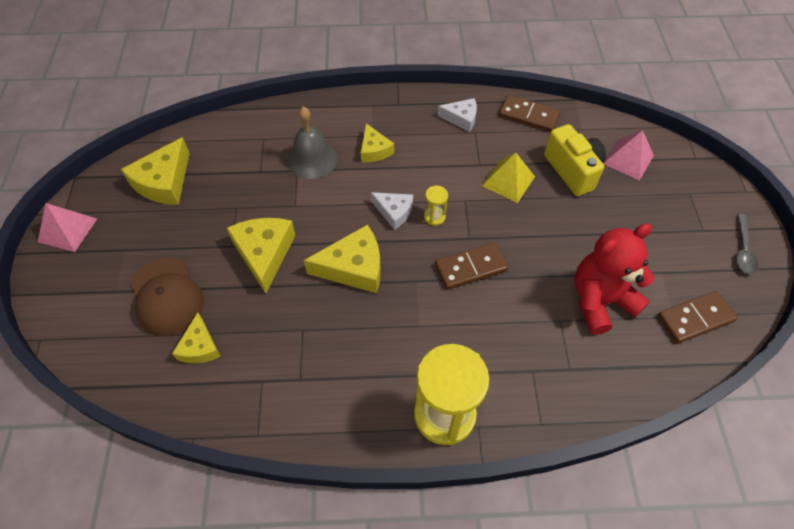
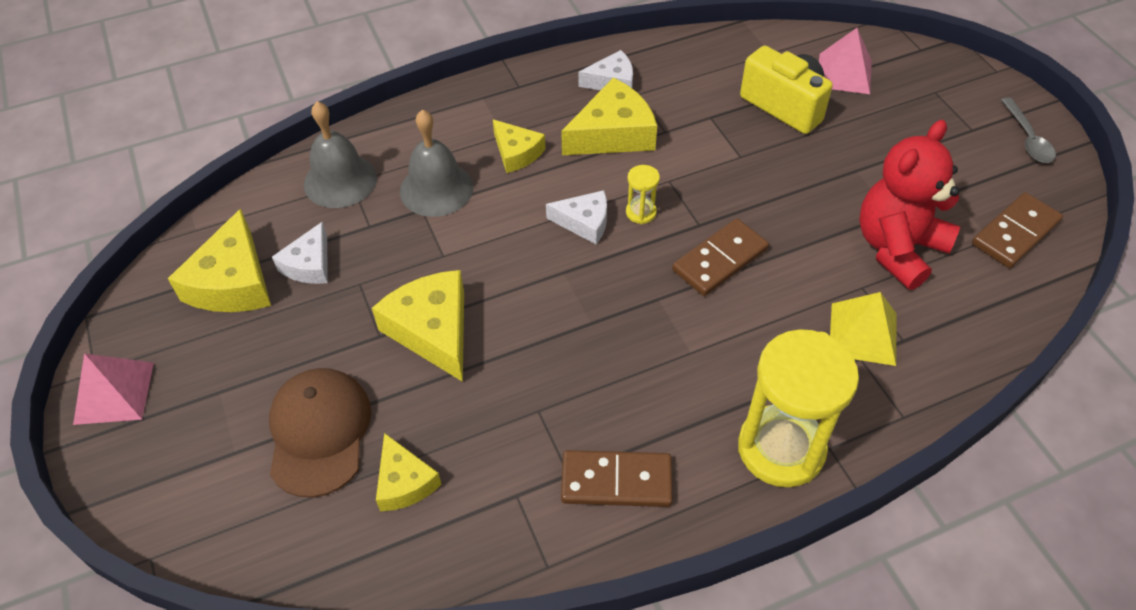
camera: 20 degrees left, 5 degrees down
(167, 296) = (319, 432): brown cap -> brown cap turned 135 degrees counterclockwise
(213, 185) = (309, 264): none -> white cheese
(257, 135) = (340, 180): none -> grey bell
(354, 267) = (567, 308): yellow cheese -> yellow cheese (613, 134)
(508, 181) = (712, 140): yellow pyramid -> yellow pyramid (863, 333)
(529, 115) = (696, 55): brown domino -> brown domino (616, 481)

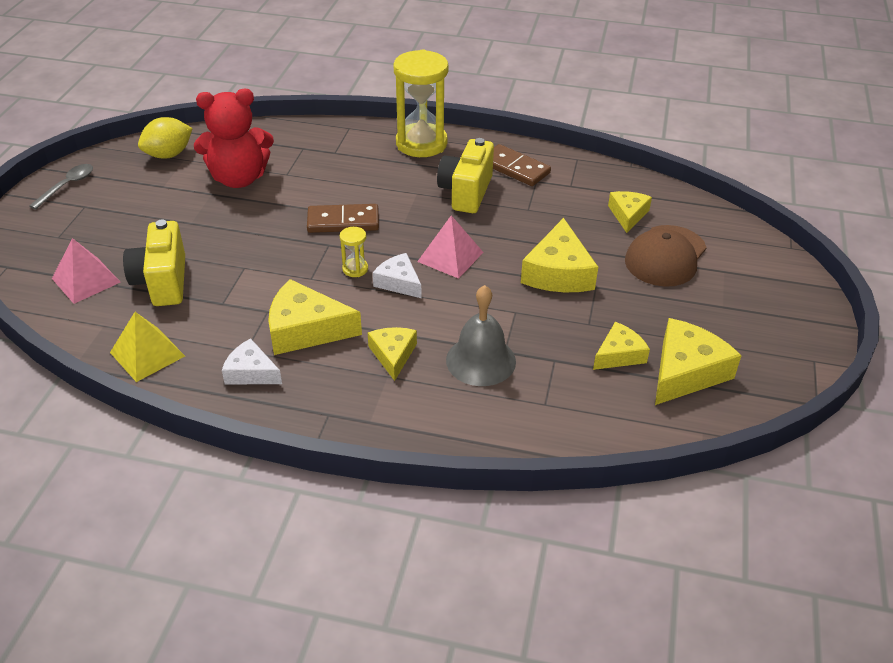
camera: 145 degrees left, 10 degrees down
(114, 393) = (800, 339): pink pyramid -> pink pyramid (450, 256)
(309, 264) = (619, 354): white cheese -> yellow cheese
(340, 180) = (554, 410): grey bell -> none
(636, 391) = (466, 192): none -> yellow camera
(863, 333) = (318, 158): yellow pyramid -> yellow pyramid (147, 354)
(1015, 233) = (169, 155): brown domino -> yellow lemon

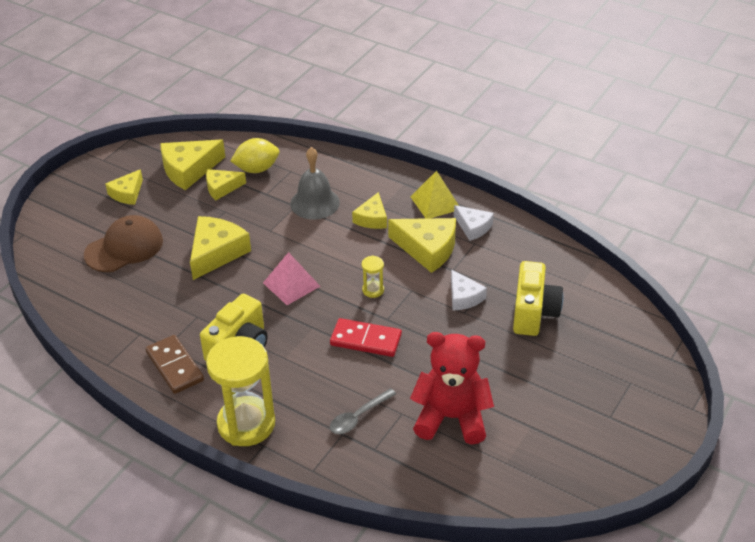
camera: 160 degrees left, 0 degrees up
(67, 186) = (631, 450): grey spoon -> grey spoon (358, 417)
(86, 280) = (598, 329): pink pyramid -> none
(147, 354) = (546, 255): yellow pyramid -> yellow pyramid (435, 203)
(169, 155) = (523, 474): yellow lemon -> yellow lemon (257, 169)
(343, 221) = (366, 340): brown domino -> red domino
(399, 282) = (343, 271): white cheese -> white cheese (464, 297)
(628, 215) = (118, 291): yellow cheese -> yellow cheese (127, 193)

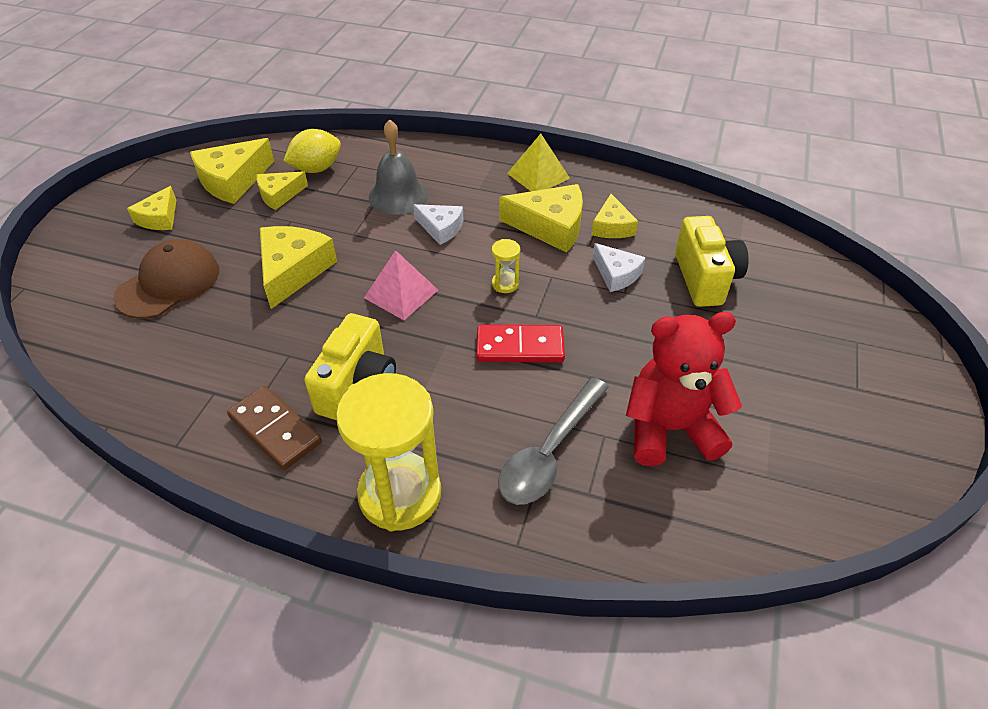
camera: 15 degrees left, 5 degrees up
(358, 417) = (550, 452): grey spoon -> grey spoon, size x1.61
(372, 218) = (472, 203): yellow cheese -> yellow cheese (612, 227)
(473, 227) = (592, 195): white cheese -> white cheese (441, 228)

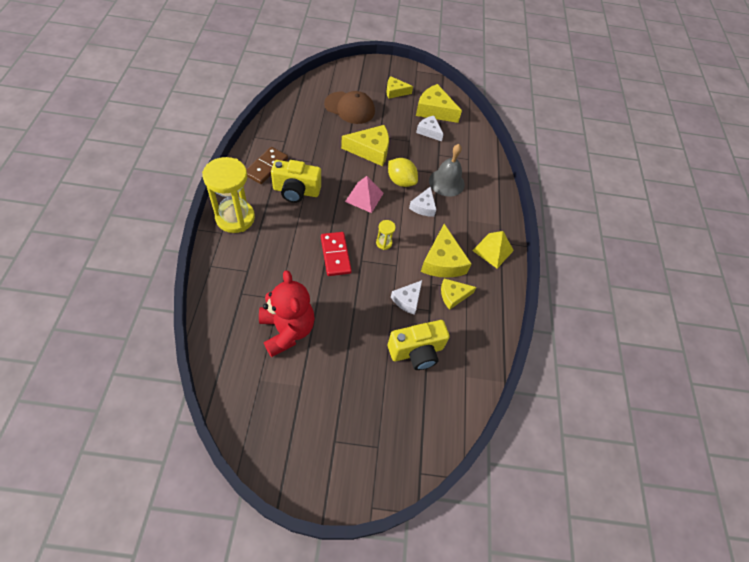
camera: 70 degrees right, 10 degrees up
(279, 195) = (429, 131): yellow cheese -> white cheese
(316, 169) = (458, 141): yellow lemon -> yellow lemon (401, 181)
(550, 452) = (265, 275): grey spoon -> none

